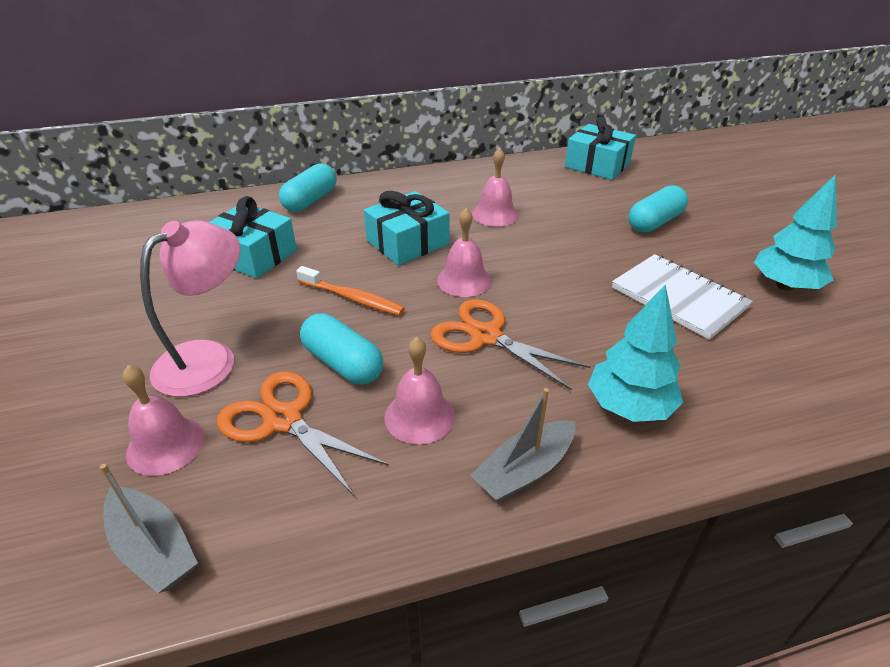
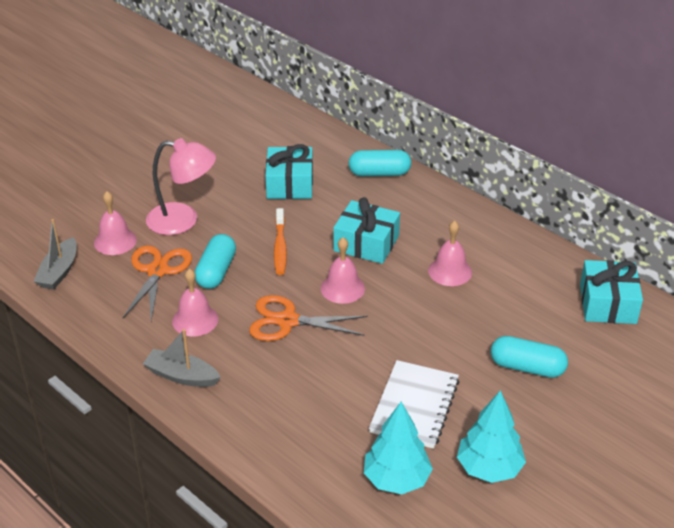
camera: 60 degrees right, 0 degrees up
(486, 336) = (287, 321): orange scissors -> orange scissors turned 90 degrees counterclockwise
(629, 406) = (266, 406): turquoise tree -> turquoise tree (396, 479)

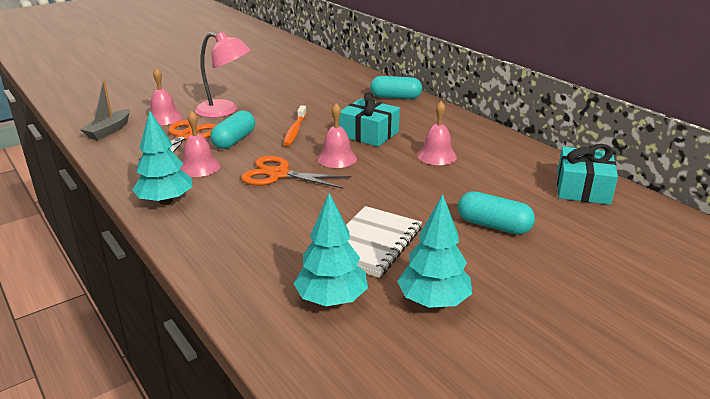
camera: 10 degrees right, 10 degrees down
(182, 376) = (166, 201): grey boat -> turquoise tree
(290, 184) = (320, 98): turquoise gift -> none

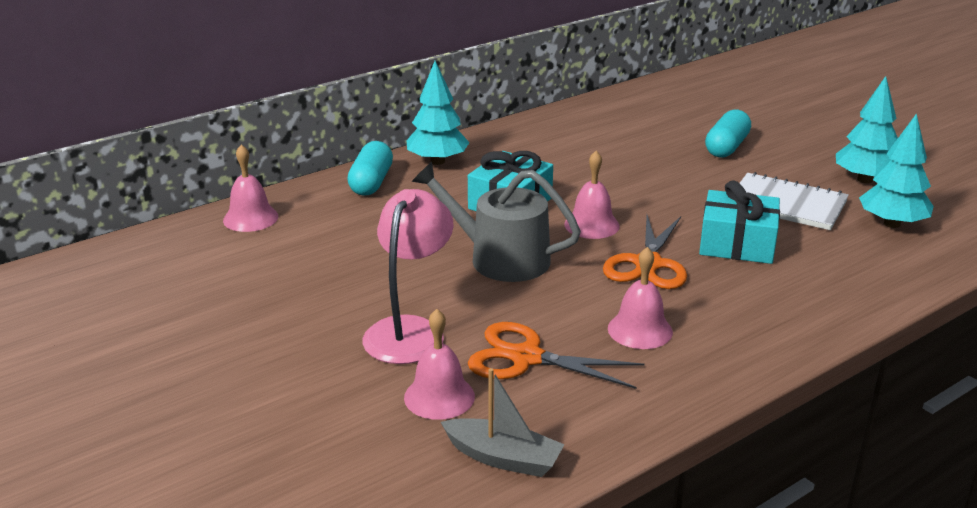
camera: 90 degrees left, 0 degrees up
(166, 201) = (750, 345): turquoise tree -> turquoise tree (437, 161)
(234, 140) = (539, 308): turquoise capsule -> none
(295, 131) = (500, 258): orange toothbrush -> grey watering can
(436, 156) = (574, 164): pink bell -> pink bell (250, 218)
(582, 188) = (637, 104): turquoise gift -> turquoise gift (737, 244)

